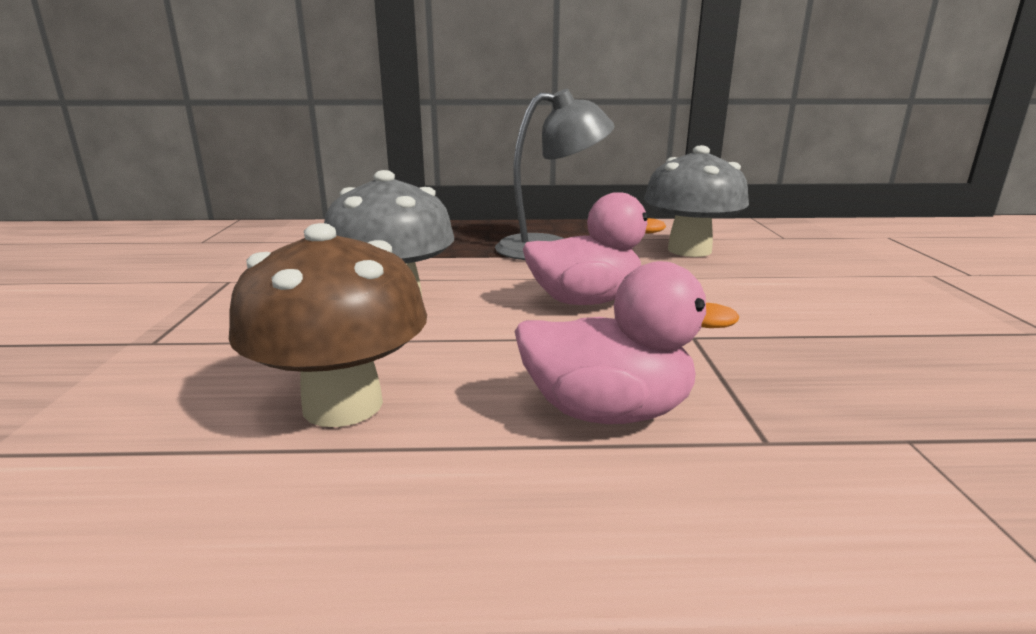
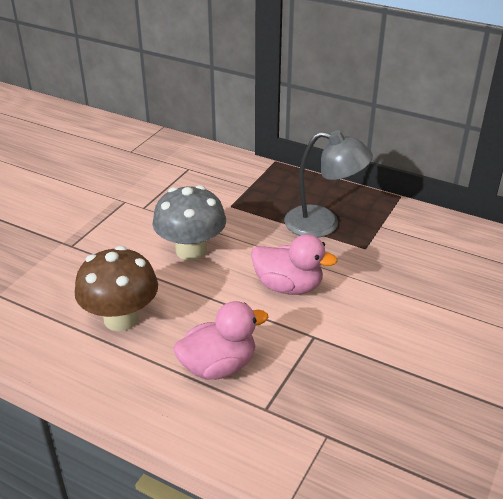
camera: 30 degrees right, 15 degrees up
(607, 412) = (218, 366): pink duck -> pink duck turned 60 degrees counterclockwise
(689, 250) = (413, 257): grey mushroom -> none

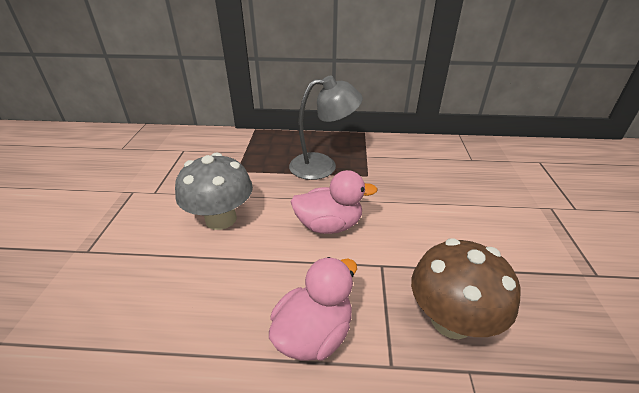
camera: 25 degrees left, 0 degrees up
(121, 318) = (177, 317): brown mushroom -> brown mushroom (451, 320)

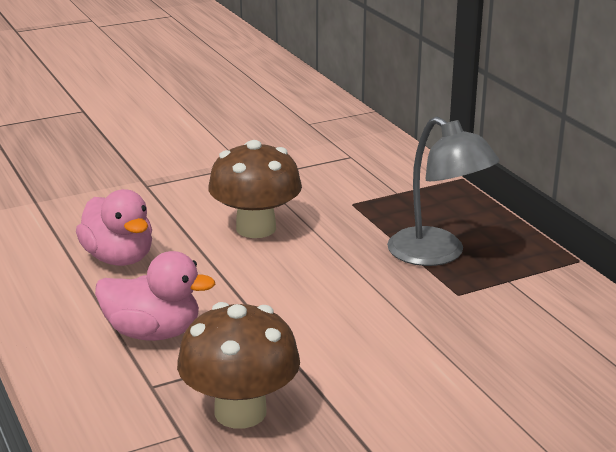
camera: 60 degrees right, 10 degrees down
(221, 219) = (256, 228): grey mushroom -> brown mushroom
(329, 225) = (316, 295): pink duck -> pink duck (119, 258)

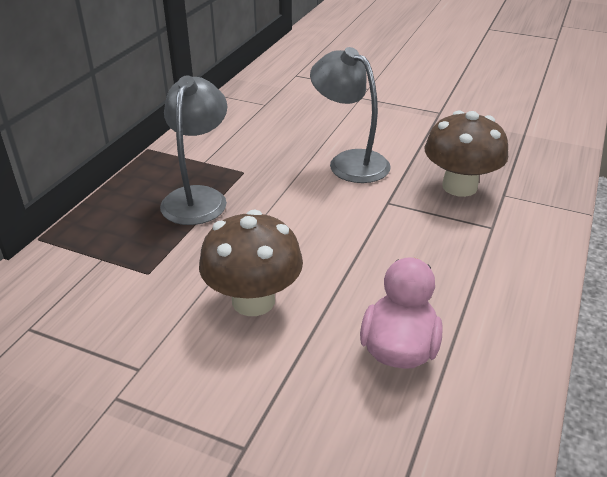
camera: 130 degrees left, 10 degrees up
(153, 333) = (452, 259): pink duck -> none
(394, 366) = (349, 162): none -> grey lamp

